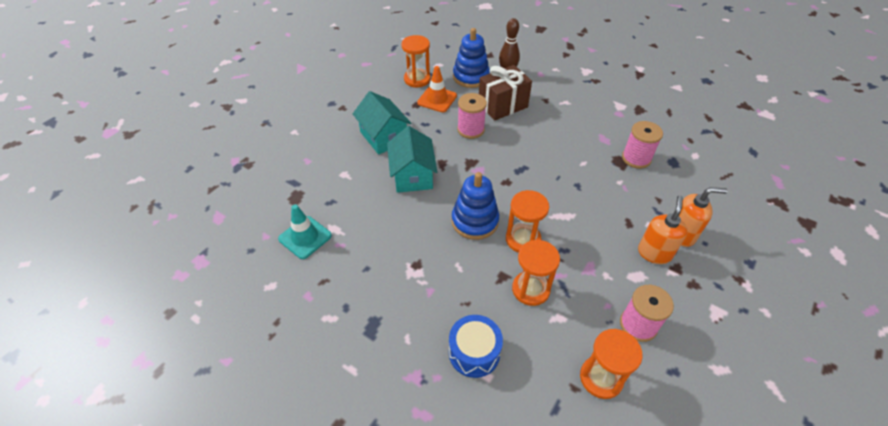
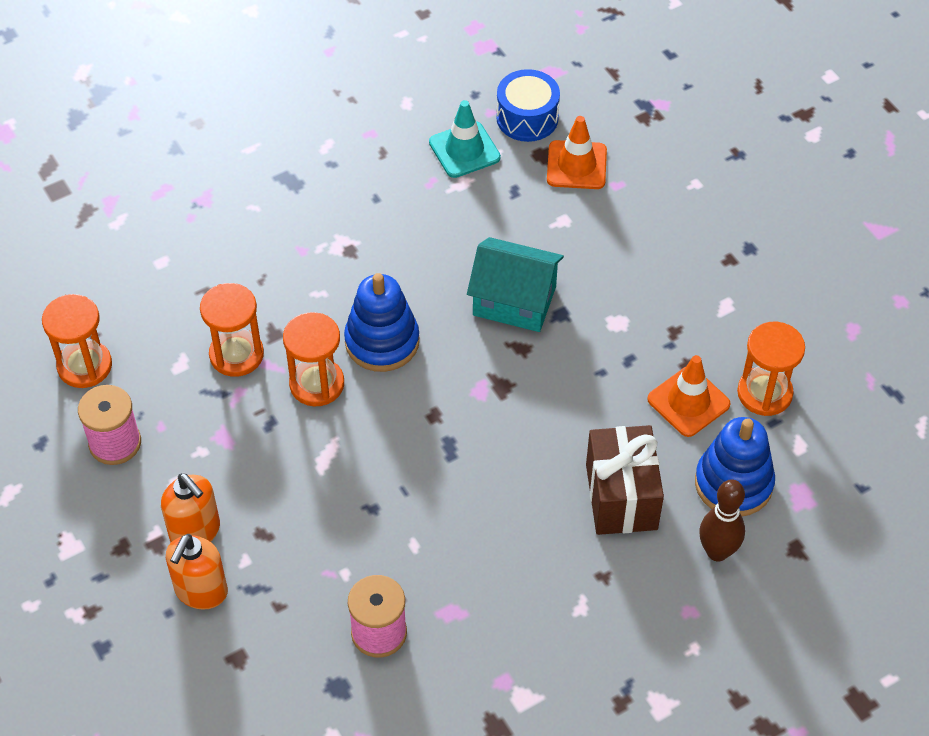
camera: 115 degrees right, 5 degrees up
(298, 181) = (576, 165): none -> orange traffic cone
(384, 137) = (623, 293): turquoise house -> none
(470, 129) = (580, 419): pink spool -> none
(474, 352) = (195, 261): blue drum -> blue drum (527, 118)

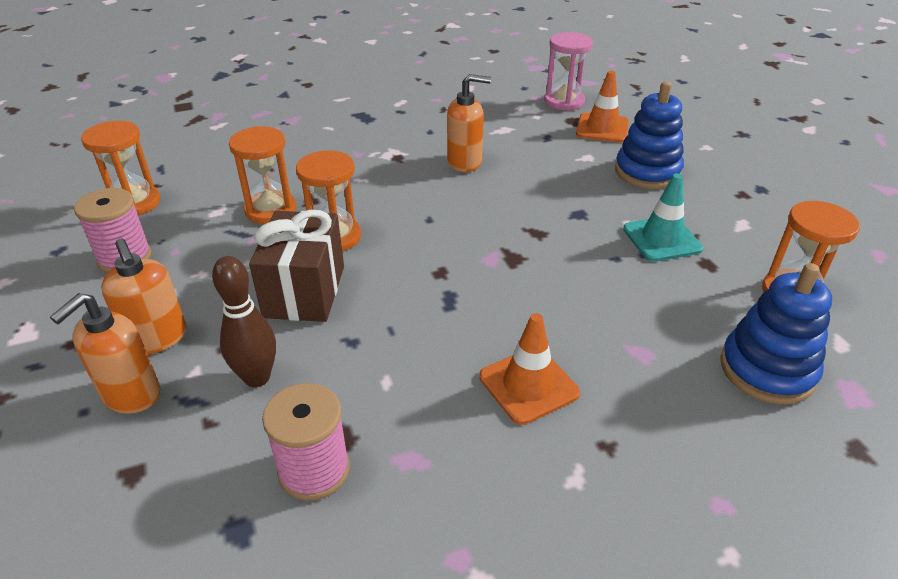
camera: 10 degrees right, 15 degrees down
(382, 341) = (406, 215): blue stacking toy -> blue stacking toy (647, 172)
(427, 248) = (465, 162): none -> orange soap dispenser
(464, 150) = (509, 113): turquoise traffic cone -> turquoise traffic cone (662, 239)
(514, 301) = (536, 201): turquoise house -> none
(527, 118) = (564, 101): blue drum -> pink hourglass
(621, 497) = (633, 366): brown gift -> brown gift (305, 291)
(688, 402) = (708, 291): orange traffic cone -> orange traffic cone (528, 385)
(717, 552) = (754, 438): brown bowling pin -> brown bowling pin (257, 377)

